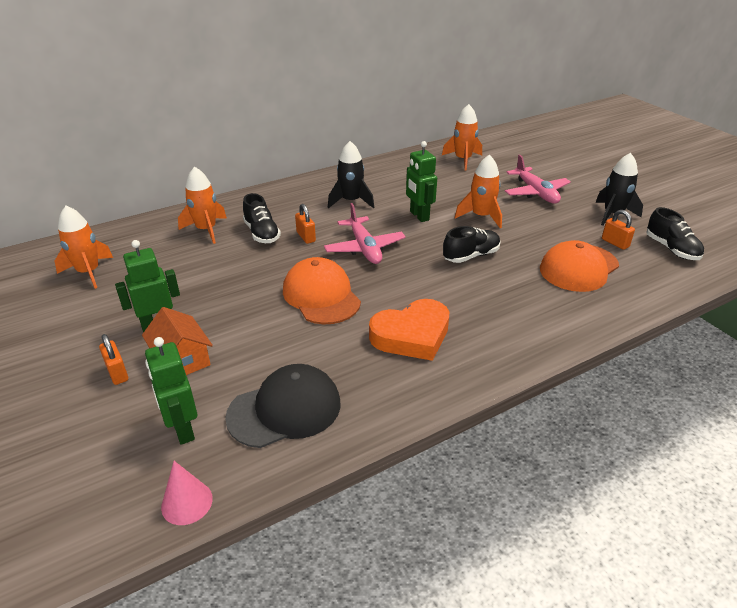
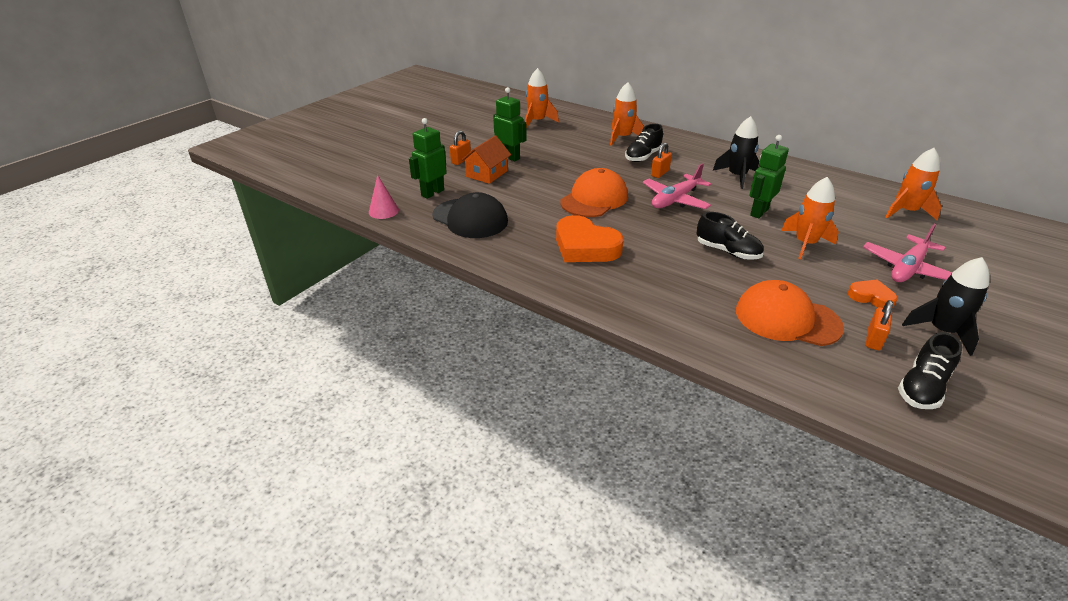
camera: 65 degrees right, 0 degrees up
(564, 221) = (871, 297): none -> orange heart

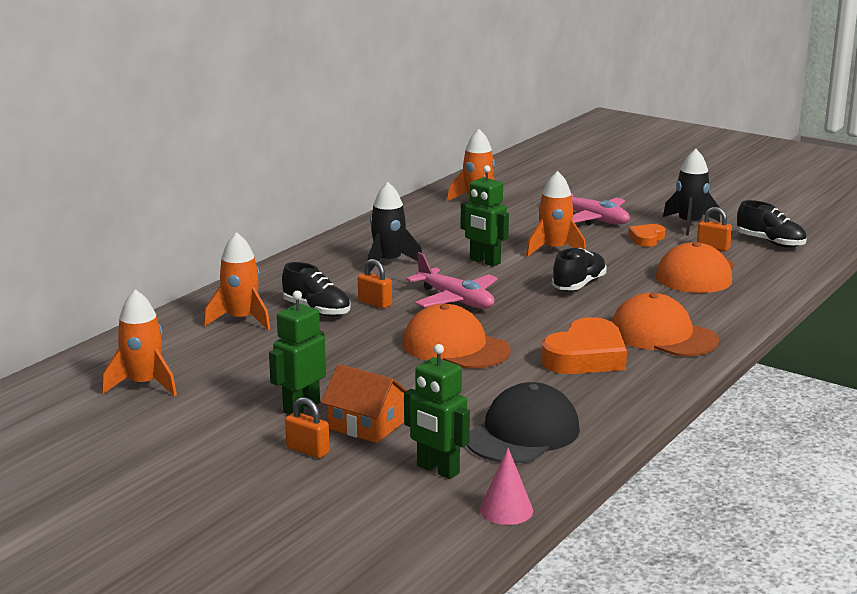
camera: 90 degrees left, 15 degrees down
(631, 285) = (663, 335): none -> orange cap

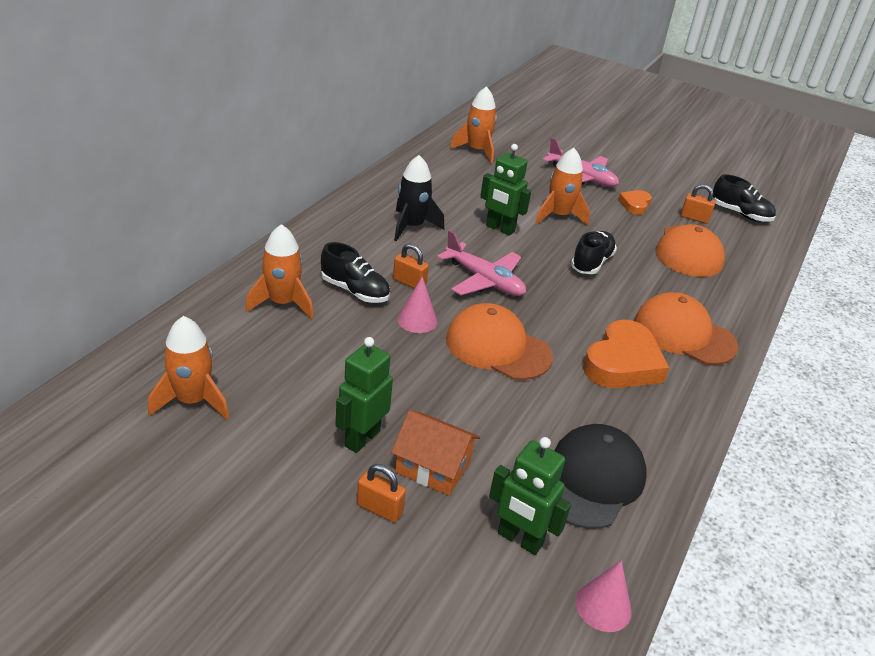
camera: 10 degrees left, 15 degrees up
(376, 329) = (417, 320): none -> pink cone
(689, 224) = (666, 188): black rocket -> none

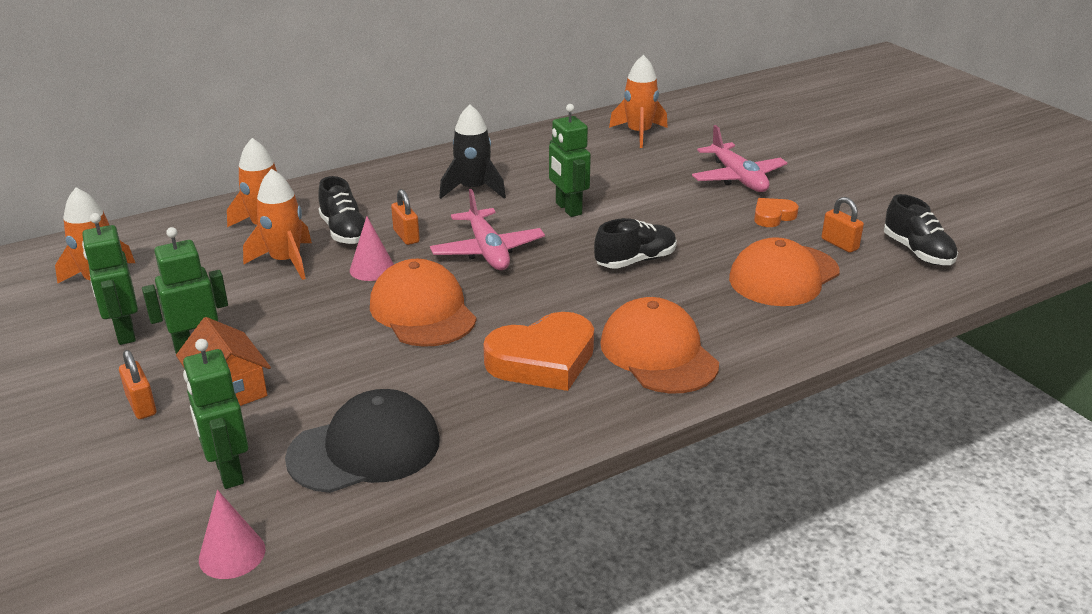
camera: 35 degrees right, 5 degrees down
(279, 445) = (124, 333): none -> green robot
(558, 216) = (656, 210): orange rocket -> orange rocket (286, 261)

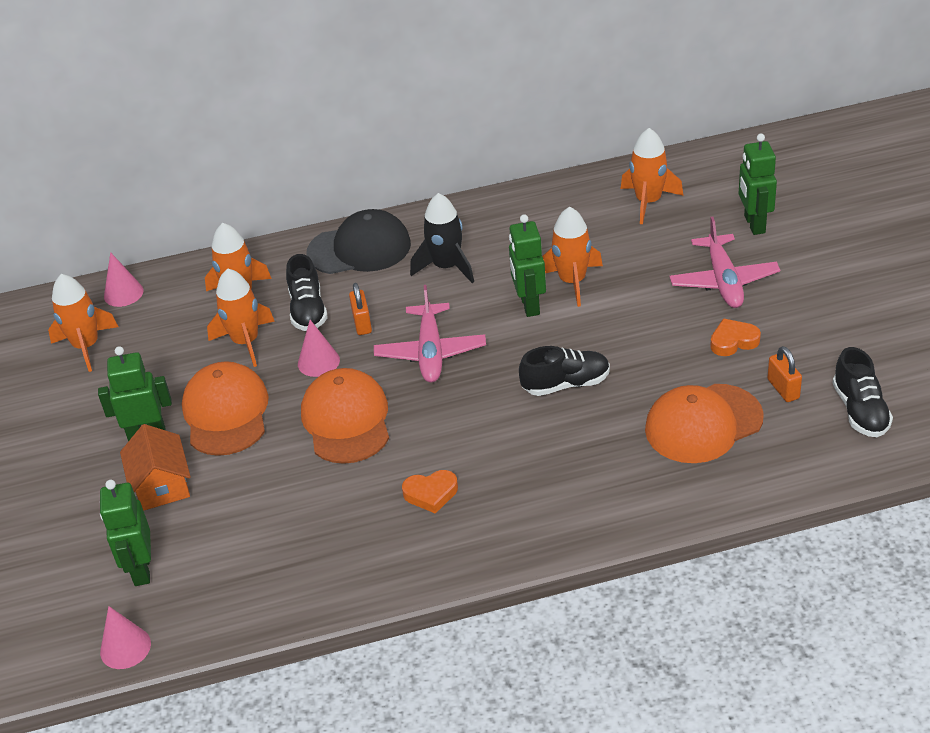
camera: 20 degrees right, 10 degrees up
(124, 333) = (93, 409): green robot -> green robot (754, 224)
(133, 236) = (123, 293): none -> pink cone
(141, 405) = (91, 491): orange padlock -> none
(365, 449) = (251, 565): black cap -> black cap (359, 248)
(543, 360) = (431, 493): orange heart -> orange heart, size x0.53
(600, 189) = (572, 282): none -> orange rocket
(658, 353) = (537, 502): orange cap -> orange cap (226, 413)

